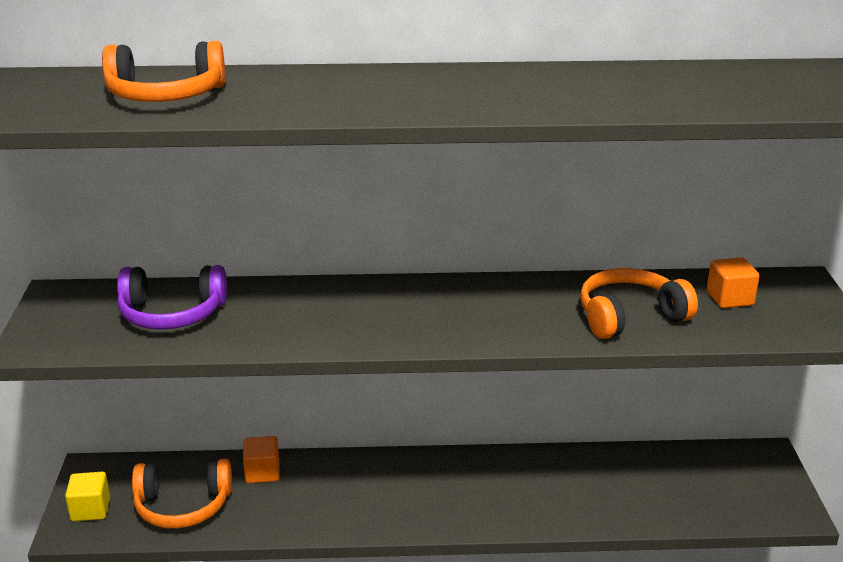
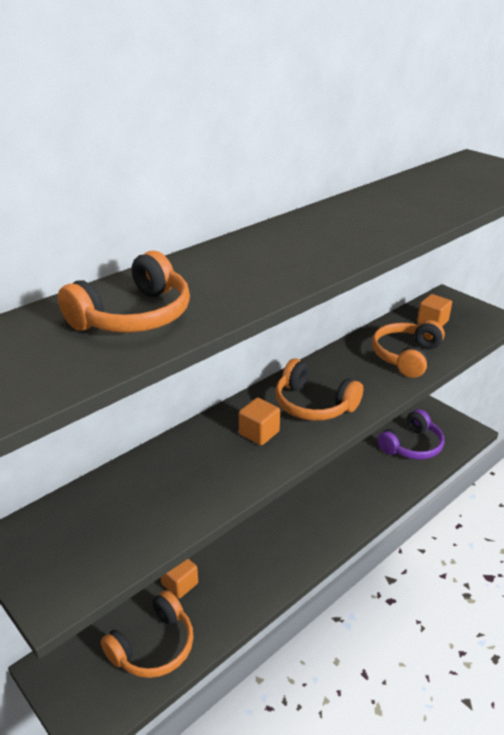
camera: 40 degrees left, 5 degrees up
(90, 509) = (85, 699): yellow cube -> none
(172, 314) = (133, 503): purple headphones -> purple headphones (411, 445)
(354, 313) = (259, 433): none -> orange cube
(446, 314) = (313, 404): none -> orange headphones

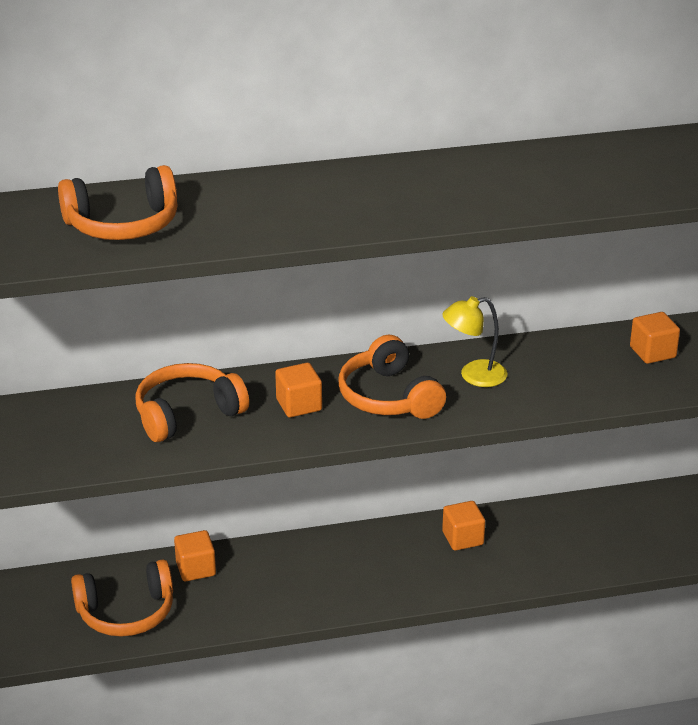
camera: 30 degrees right, 0 degrees up
(333, 484) = (463, 538): none -> orange cube
(350, 370) = (474, 375): none -> yellow lamp
(406, 356) = (563, 382): orange headphones -> orange headphones (187, 414)
(411, 445) = (617, 533): purple headphones -> none

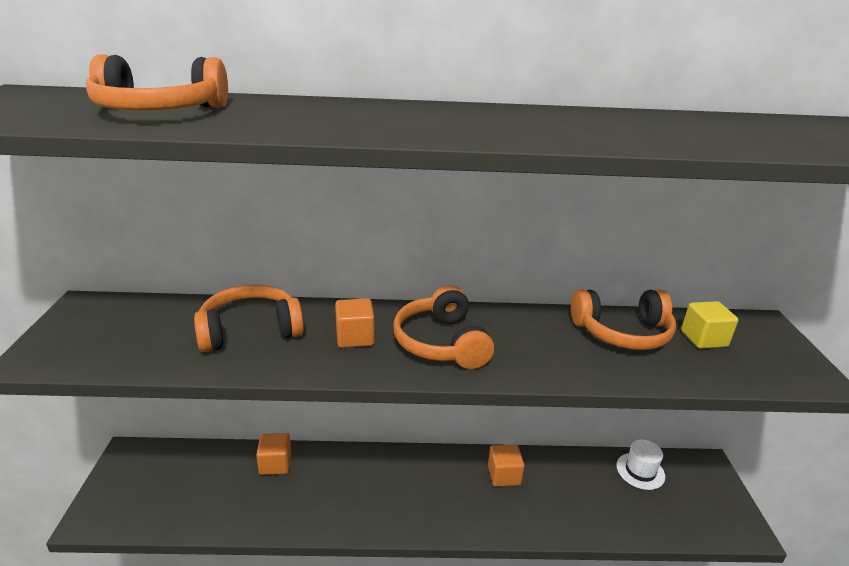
camera: 10 degrees right, 5 degrees down
(126, 612) = (199, 496): orange headphones -> orange headphones (622, 332)
(474, 375) = (527, 335): yellow lamp -> none
(616, 510) = (640, 471): none -> white hat
(652, 352) = (703, 339): orange cube -> yellow cube

